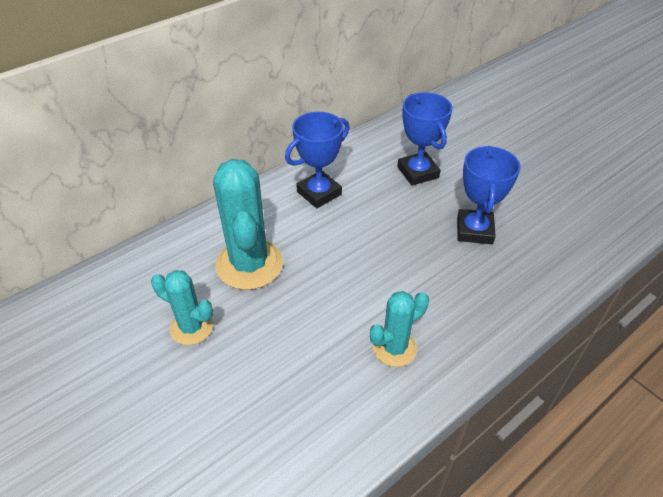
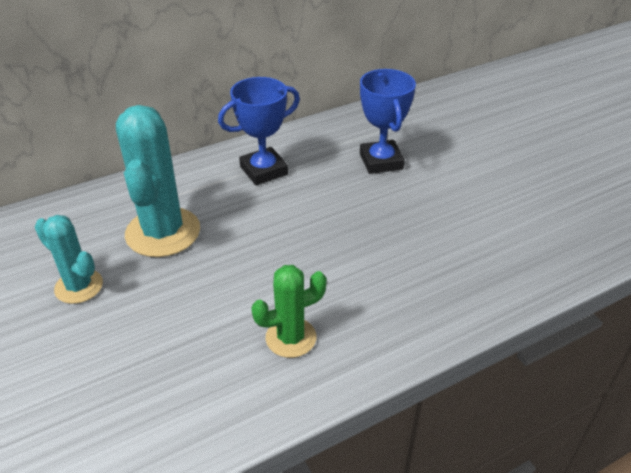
camera: 10 degrees right, 5 degrees down
(394, 348) = (291, 338): turquoise cactus -> green cactus
(474, 230) = (425, 227): blue trophy -> none

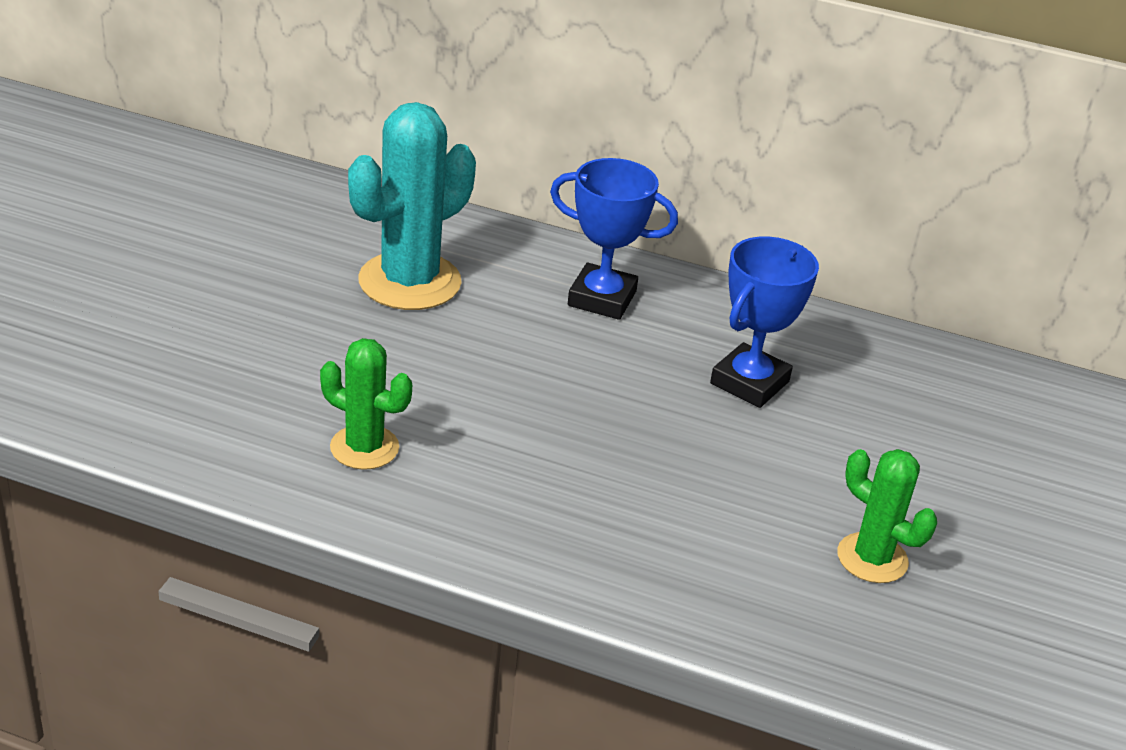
camera: 45 degrees right, 5 degrees down
(79, 286) = (273, 272): turquoise cactus -> none
(539, 197) = (872, 558): none -> green cactus

